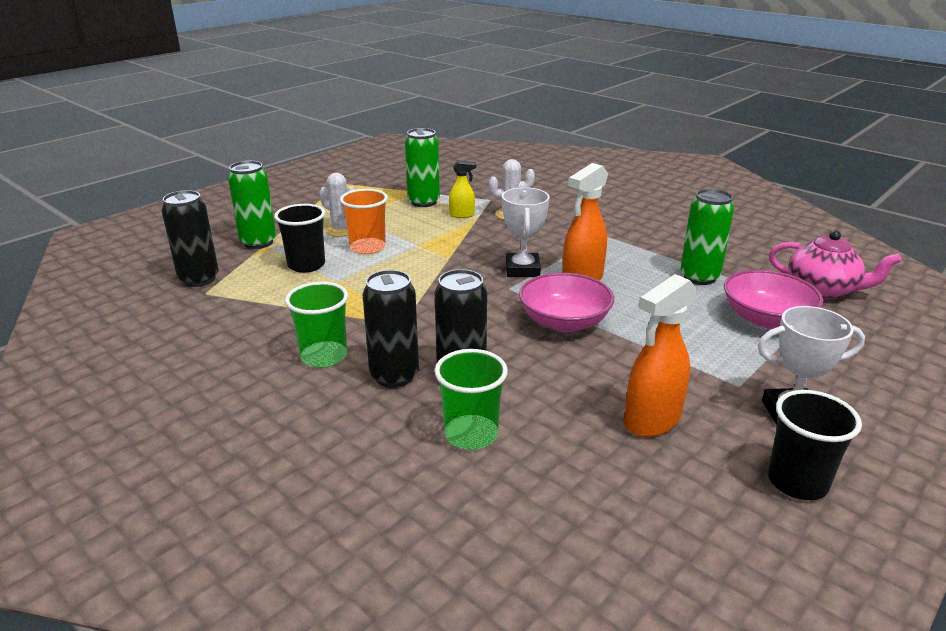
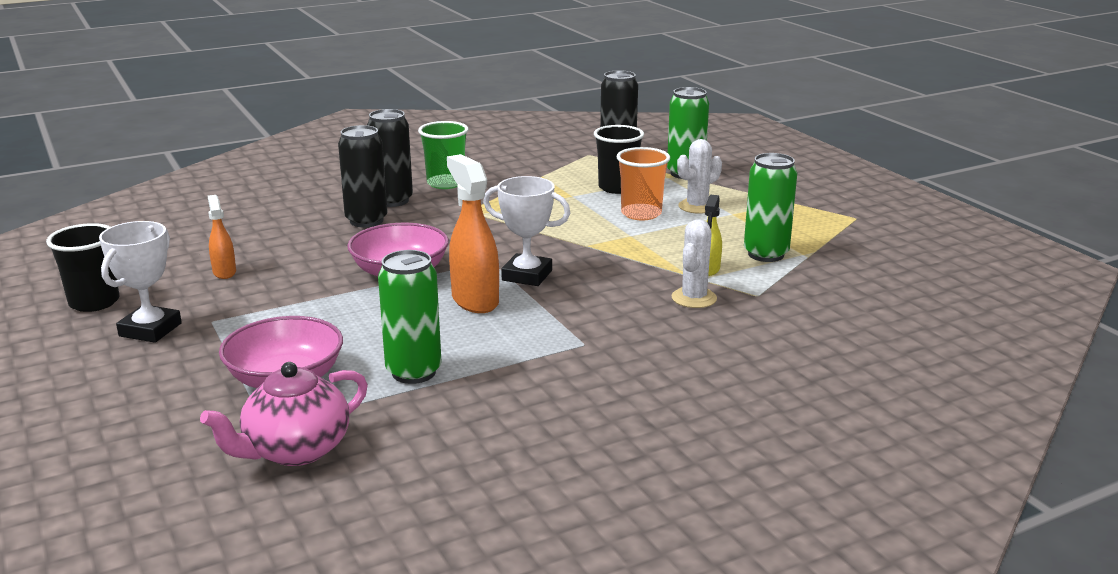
camera: 110 degrees right, 5 degrees down
(471, 434) = (294, 213): green cup -> none
(651, 421) = (224, 272): orange spray bottle -> orange spray bottle, size x0.56

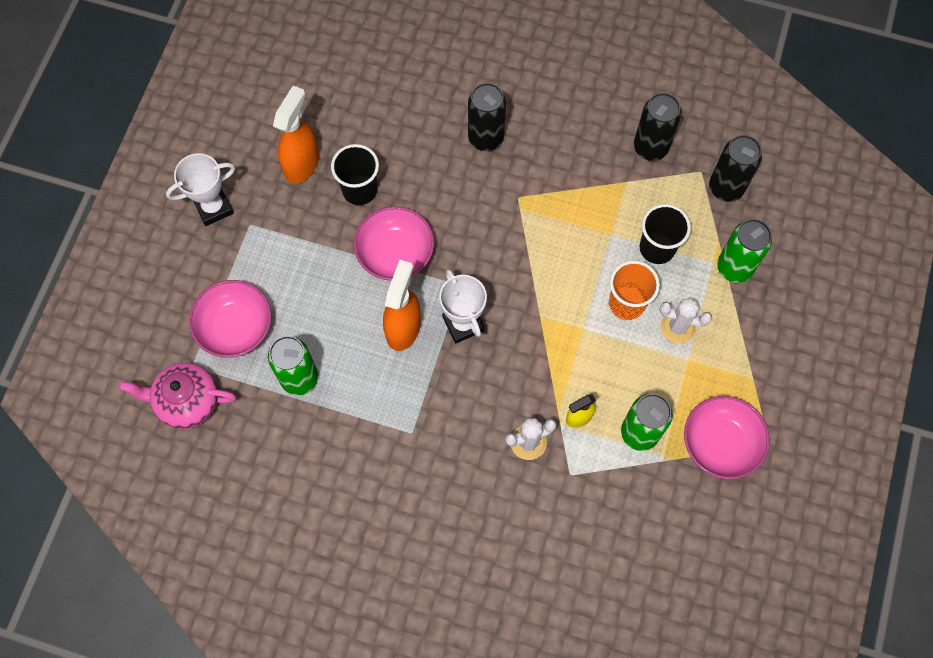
camera: 45 degrees right, 45 degrees up
(94, 302) = (210, 145): black cup -> black cup (359, 190)
(224, 272) = (302, 164): orange spray bottle -> orange spray bottle, size x1.78
(366, 221) = (441, 157): black can -> black can (650, 148)
(446, 183) = (547, 138): green cup -> none
(827, 232) = (720, 443): none -> pink bowl

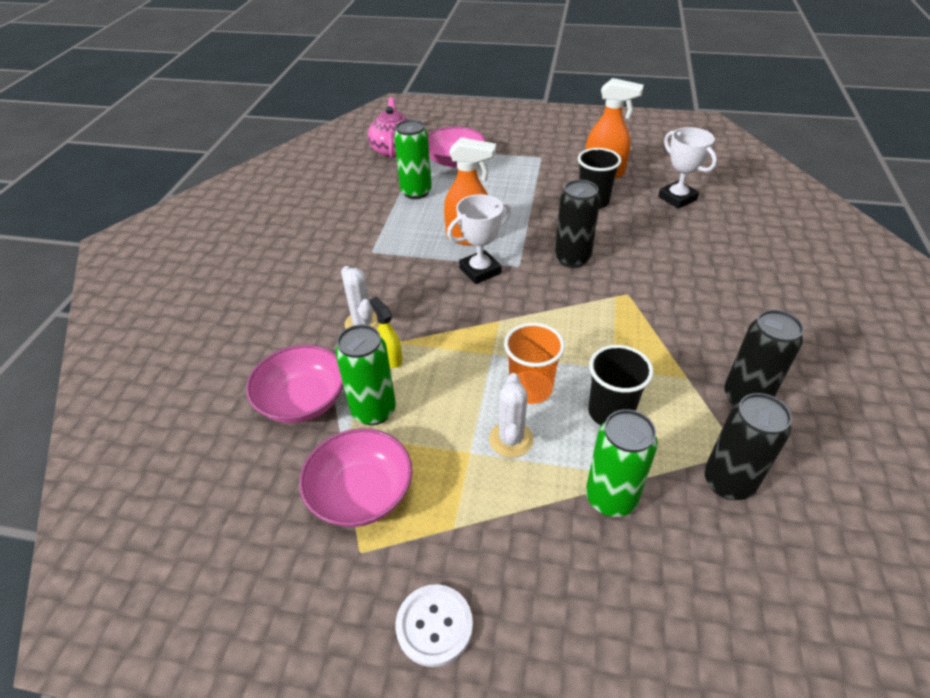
camera: 85 degrees right, 25 degrees down
(213, 207) = (549, 141): white trophy -> white trophy (677, 198)
(395, 253) = (539, 226): pink bowl -> pink bowl (303, 400)
(485, 138) = (683, 266): black can -> black can (572, 259)
(821, 396) = (434, 625): none -> white button

